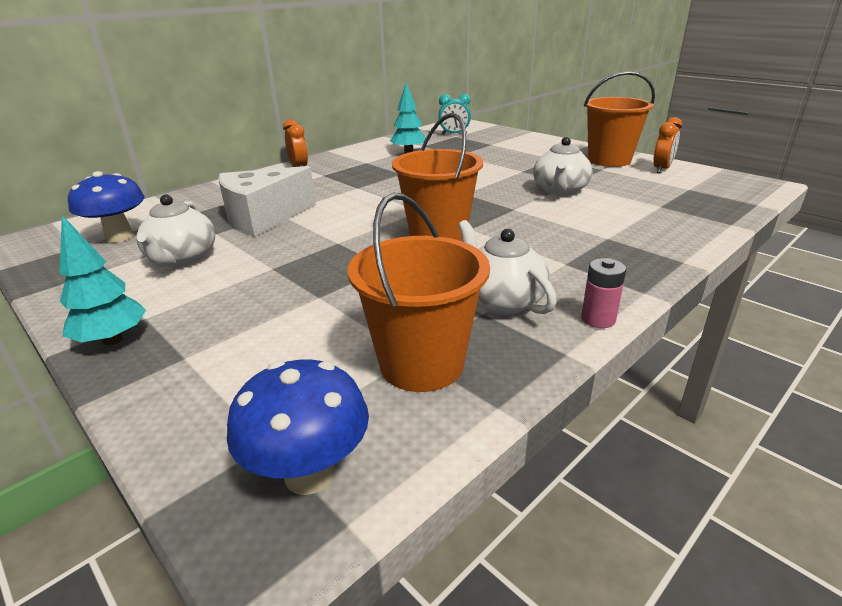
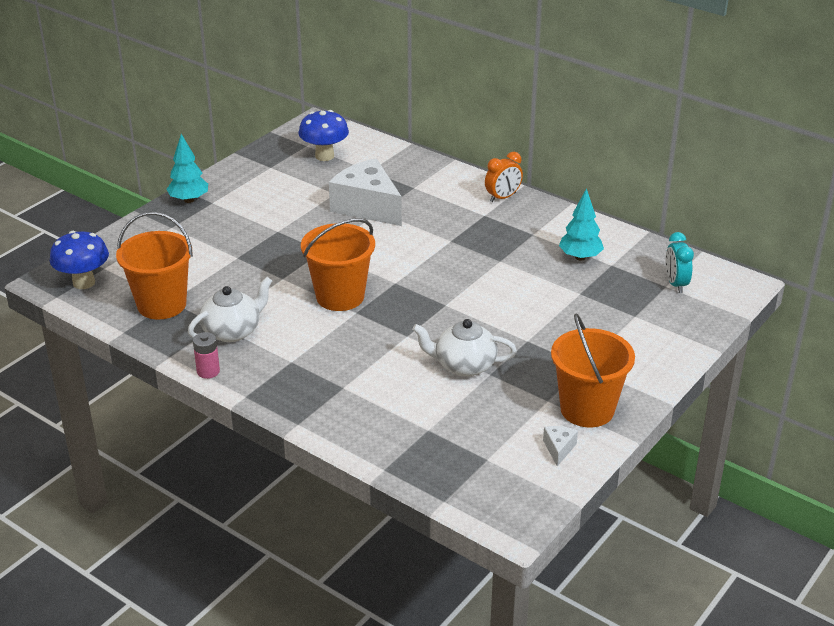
camera: 80 degrees right, 5 degrees up
(182, 259) = (290, 192): white teapot -> none
(661, 169) = (559, 449): orange clock -> white cheese

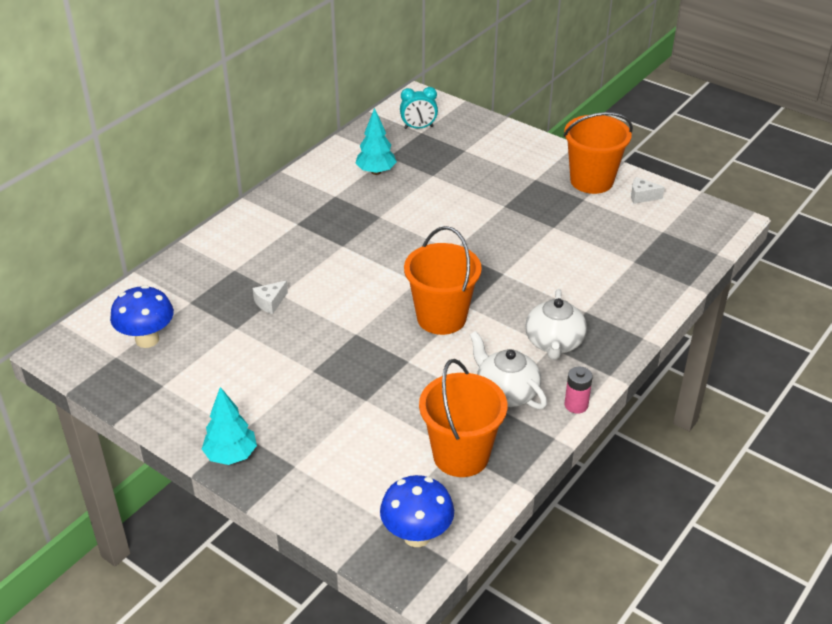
camera: 90 degrees left, 5 degrees up
(367, 207) = (270, 302): white cheese -> white cheese, size x0.41
(463, 365) = (544, 241): white teapot -> white teapot (554, 343)
(503, 197) = (265, 211): orange clock -> none

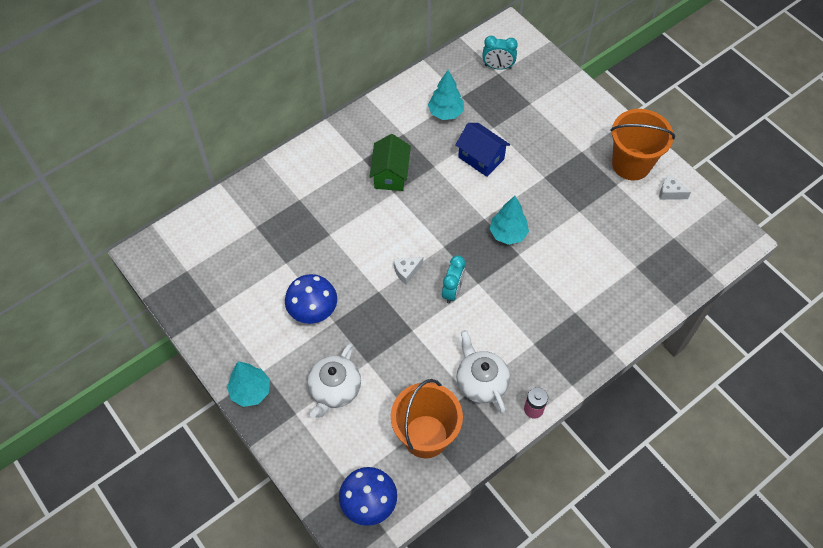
camera: 15 degrees right, 20 degrees up
(147, 339) = (214, 258): blue mushroom -> blue mushroom (313, 312)
(270, 302) = (319, 242): white cheese -> white cheese (406, 271)
(333, 231) = (390, 174): none -> green house
(429, 201) = (481, 158): none -> blue house
(441, 318) = (452, 291): orange bucket -> turquoise clock
(484, 259) = (508, 234): none -> turquoise tree
(554, 343) = (537, 340): white teapot -> white teapot (334, 389)

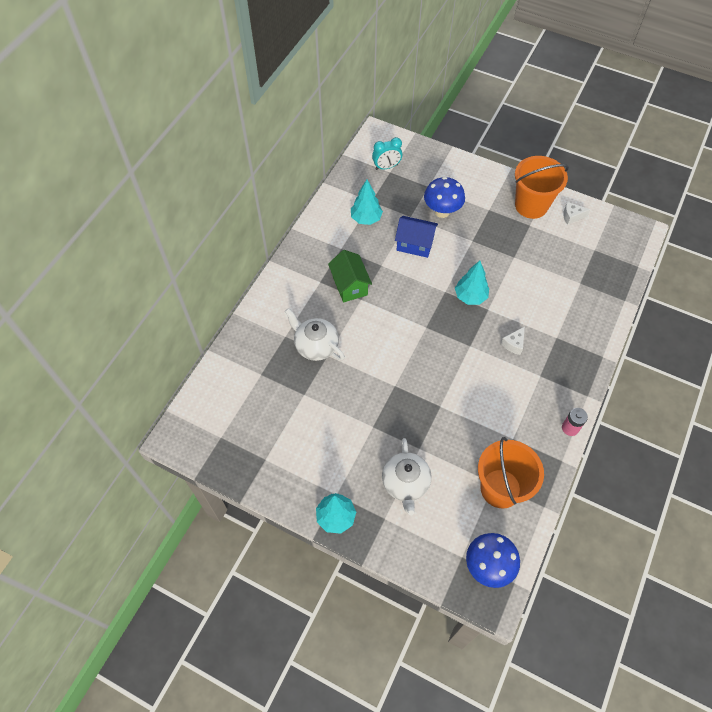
camera: 25 degrees left, 0 degrees up
(313, 312) = (351, 426): blue mushroom -> blue mushroom (442, 211)
(406, 271) = (408, 360): white cheese -> white cheese (514, 344)
(452, 291) = (453, 360): turquoise clock -> none
(481, 382) = (518, 424): white teapot -> white teapot (315, 345)

